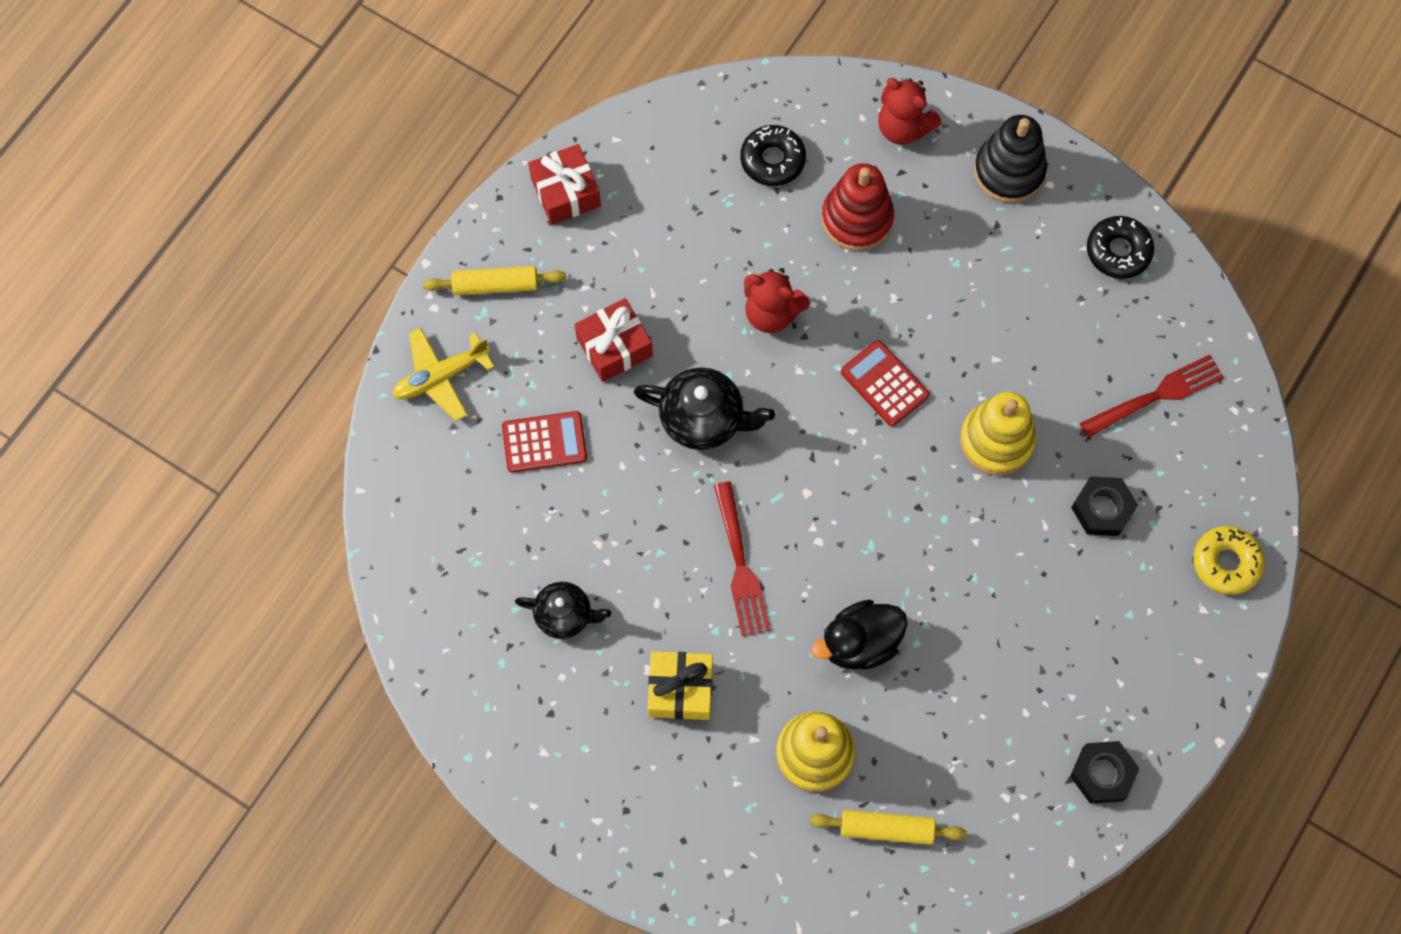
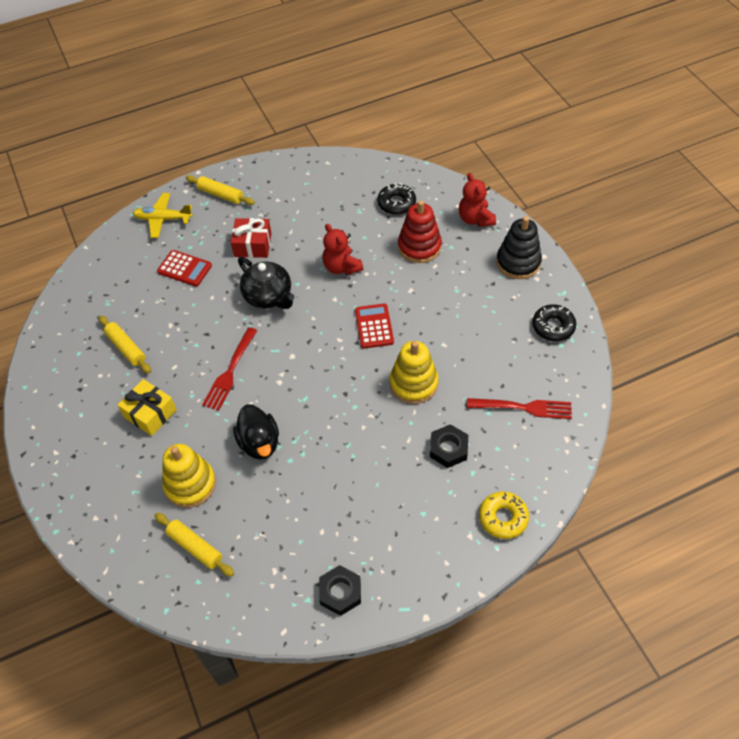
camera: 35 degrees right, 15 degrees down
(565, 615) = (126, 348): black teapot -> yellow rolling pin
(566, 192) = (285, 173): red gift -> none
(859, 643) = (259, 443): black duck -> black duck turned 120 degrees counterclockwise

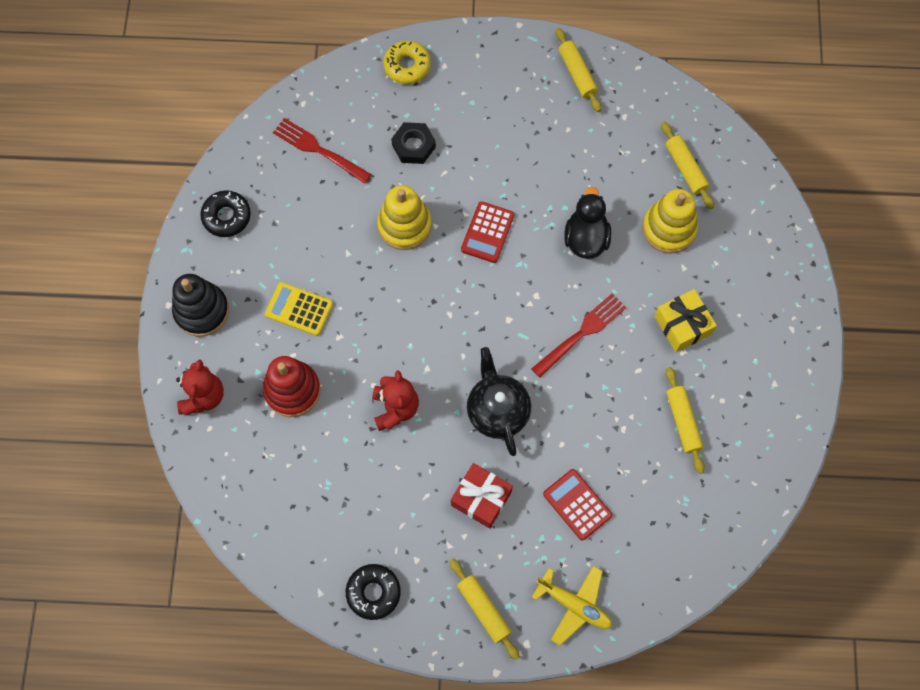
camera: 155 degrees left, 15 degrees up
(340, 592) = (577, 74): black nut -> yellow rolling pin
(374, 326) = (405, 311): red calculator -> red calculator (487, 232)
(396, 203) = (277, 471): black donut -> black donut (373, 592)
(451, 293) = (299, 309): none -> yellow calculator

